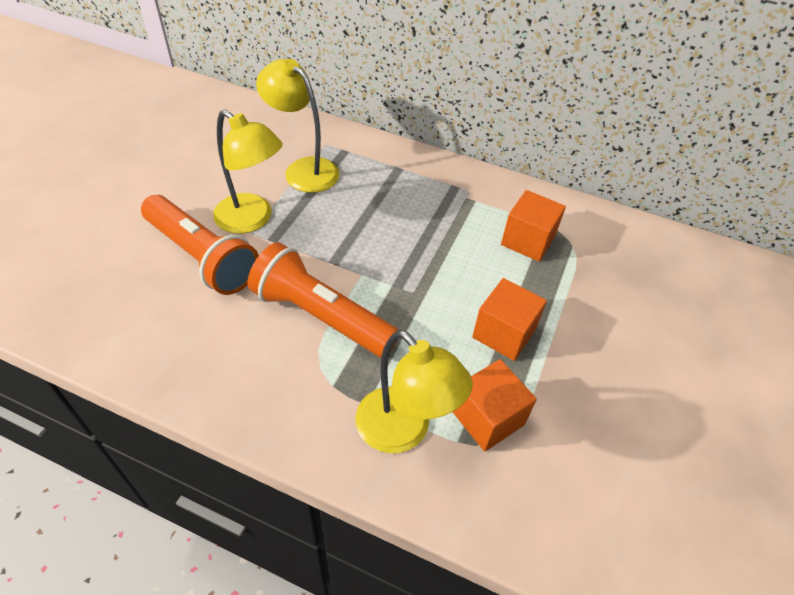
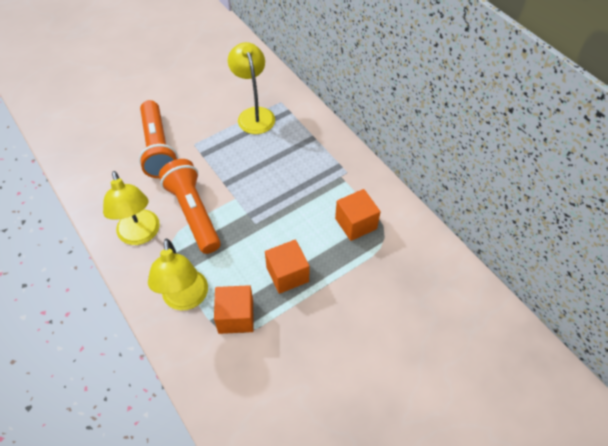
camera: 35 degrees right, 5 degrees up
(252, 219) = (200, 136): yellow lamp -> yellow lamp (140, 235)

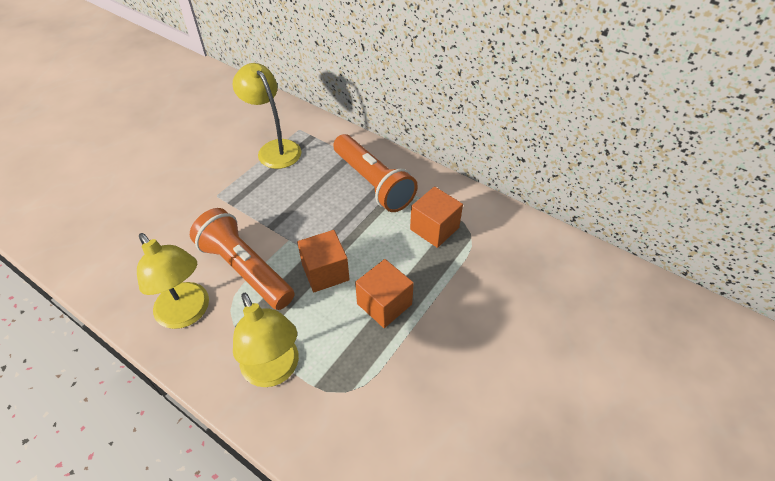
camera: 20 degrees left, 5 degrees down
(158, 148) = (174, 211): orange flashlight -> orange flashlight (373, 183)
(236, 317) = (344, 371): orange cube -> orange cube (325, 272)

